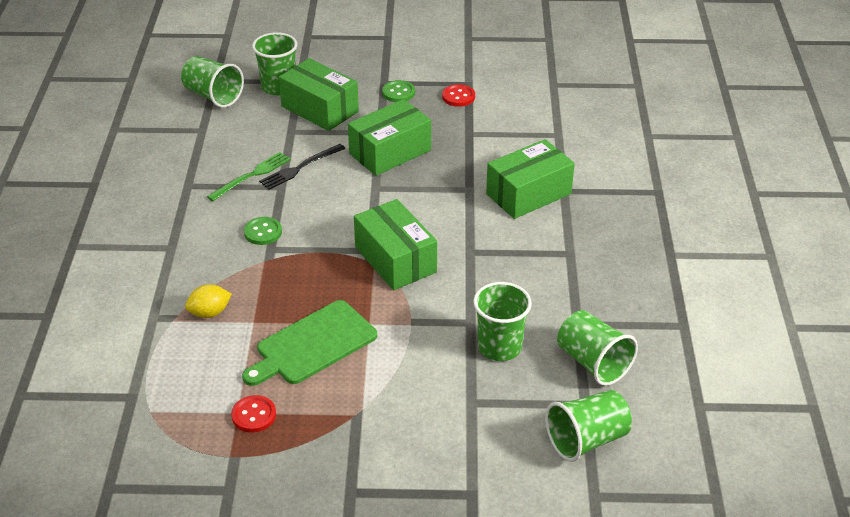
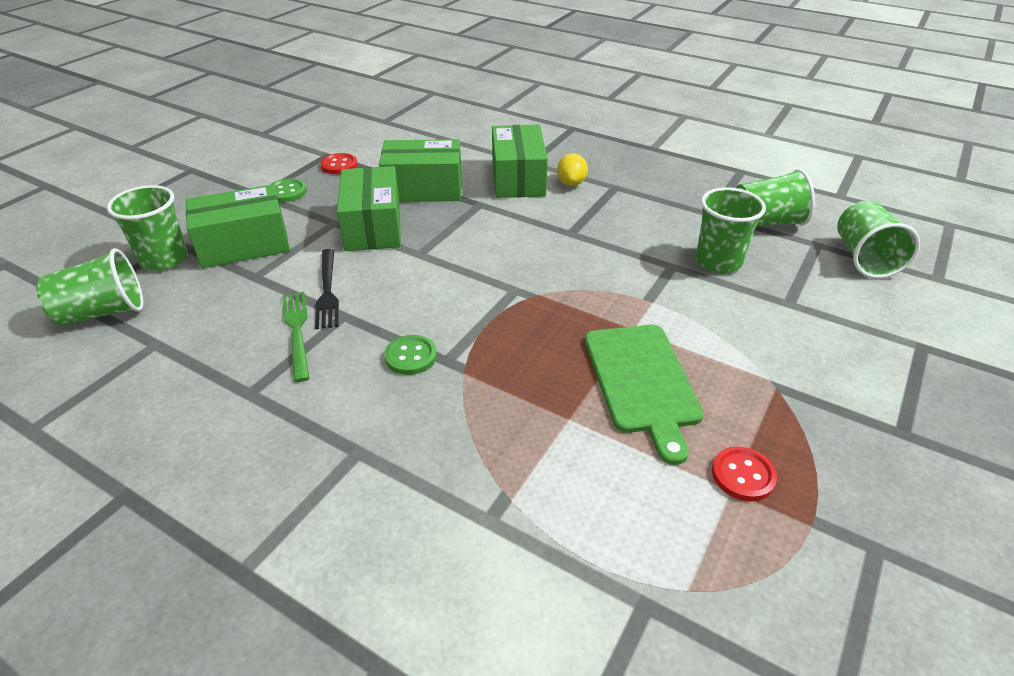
camera: 60 degrees left, 0 degrees up
(209, 313) = (523, 455): yellow lemon -> yellow lemon (571, 183)
(395, 259) = (544, 278): green box -> green box (423, 189)

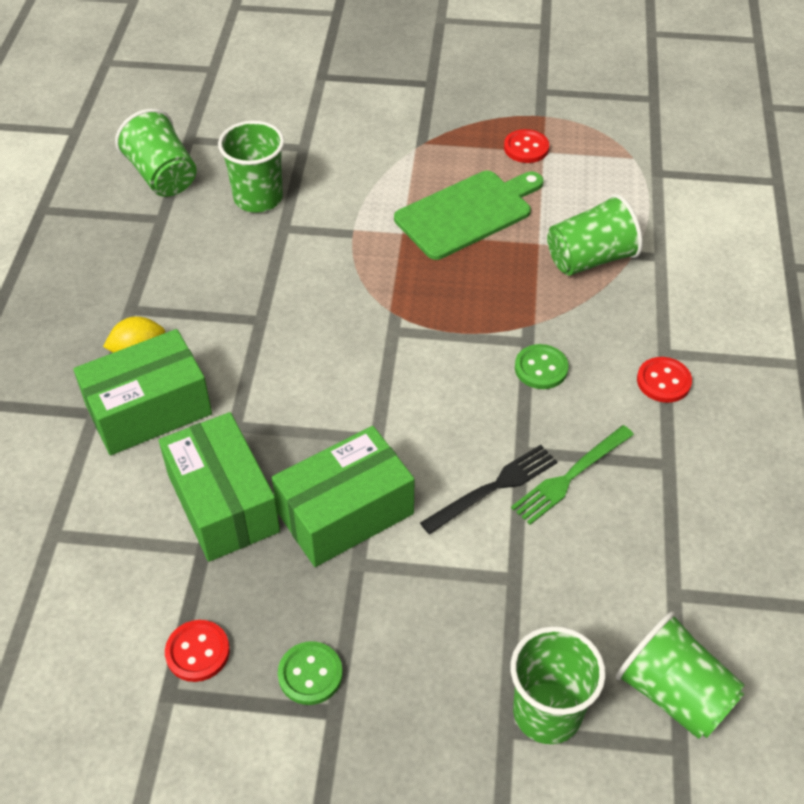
camera: 115 degrees left, 10 degrees up
(244, 245) = (463, 636): green box -> none
(327, 432) = (663, 381): none -> red button
(864, 258) = (200, 109): green cup -> green cup (590, 259)

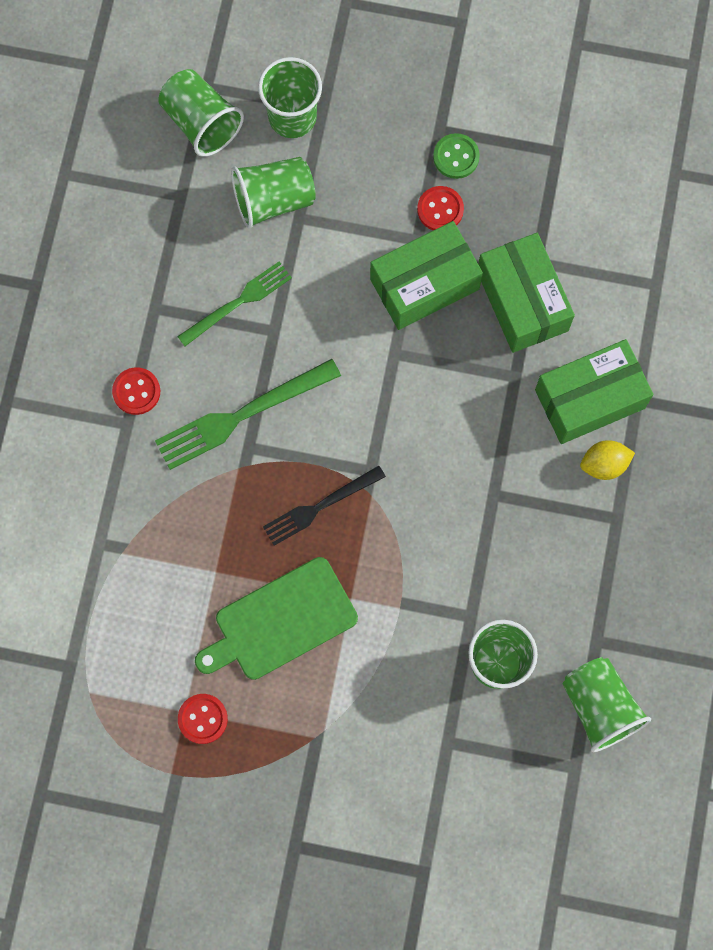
camera: 175 degrees left, 25 degrees up
(197, 652) = (537, 180): red button -> red button (440, 209)
(493, 488) = (302, 297): black fork -> black fork (320, 506)
(541, 368) = (242, 415): green button -> green fork
(590, 259) = (169, 545): green cup -> green cup (273, 200)

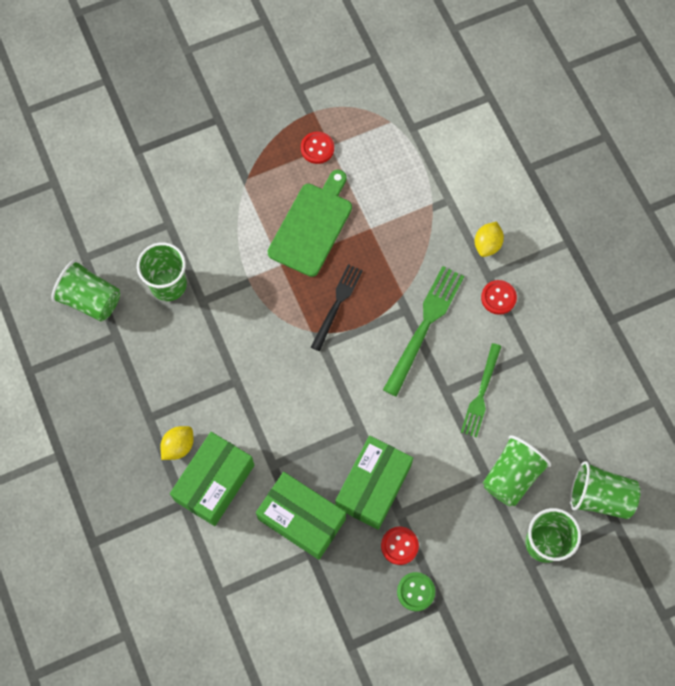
camera: 145 degrees right, 5 degrees down
(99, 460) = (487, 244): none -> yellow lemon

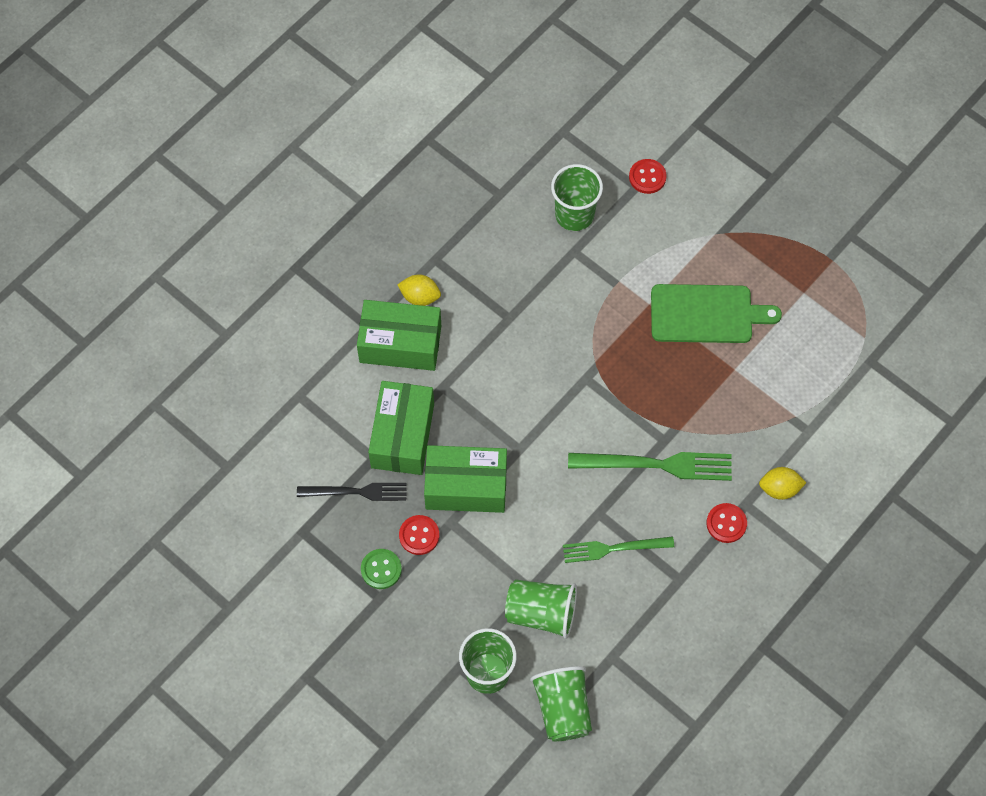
camera: 65 degrees right, 5 degrees down
(90, 300) = (523, 156): green cup -> none
(317, 148) = (793, 282): red button -> red button (647, 177)
(337, 304) = (635, 373): black fork -> black fork (356, 492)

